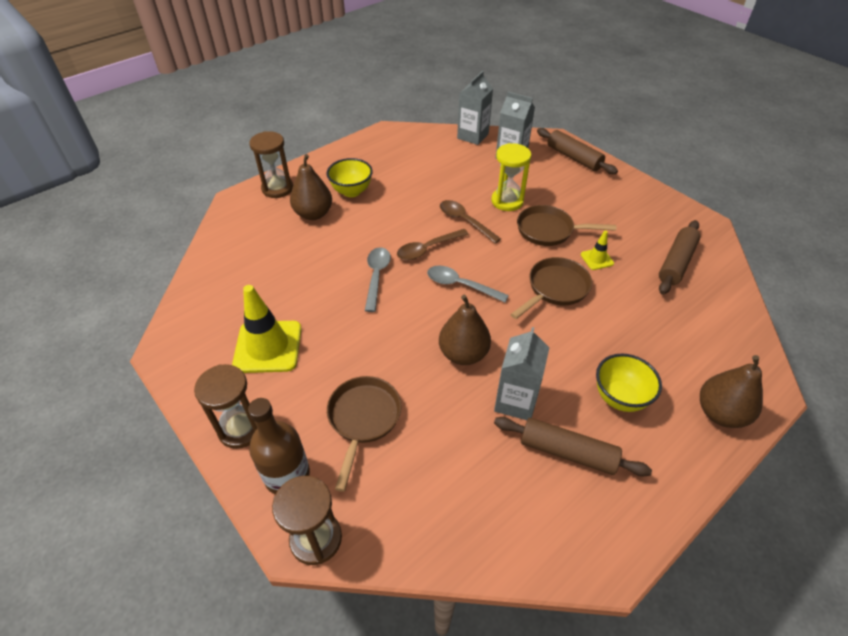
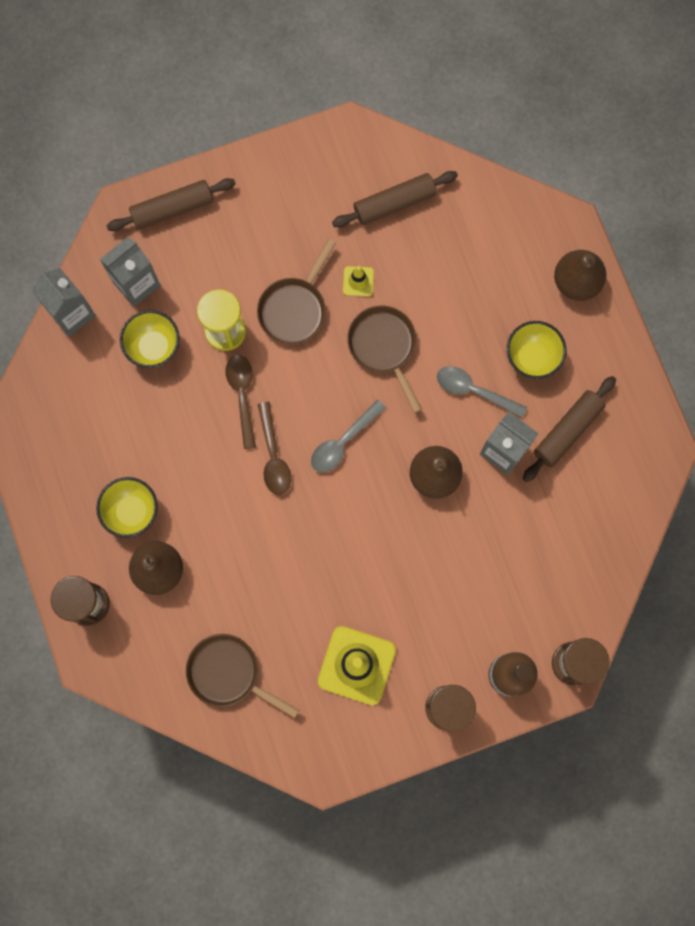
camera: 70 degrees left, 30 degrees up
(363, 419) = (475, 594): brown pan -> brown pan (228, 673)
(376, 276) = (296, 527): grey spoon -> grey spoon (474, 391)
(465, 221) = (242, 396): brown spoon -> brown spoon turned 105 degrees clockwise
(473, 173) = (154, 347): none -> yellow bowl
(676, 263) = (394, 203): brown rolling pin -> brown rolling pin turned 75 degrees counterclockwise

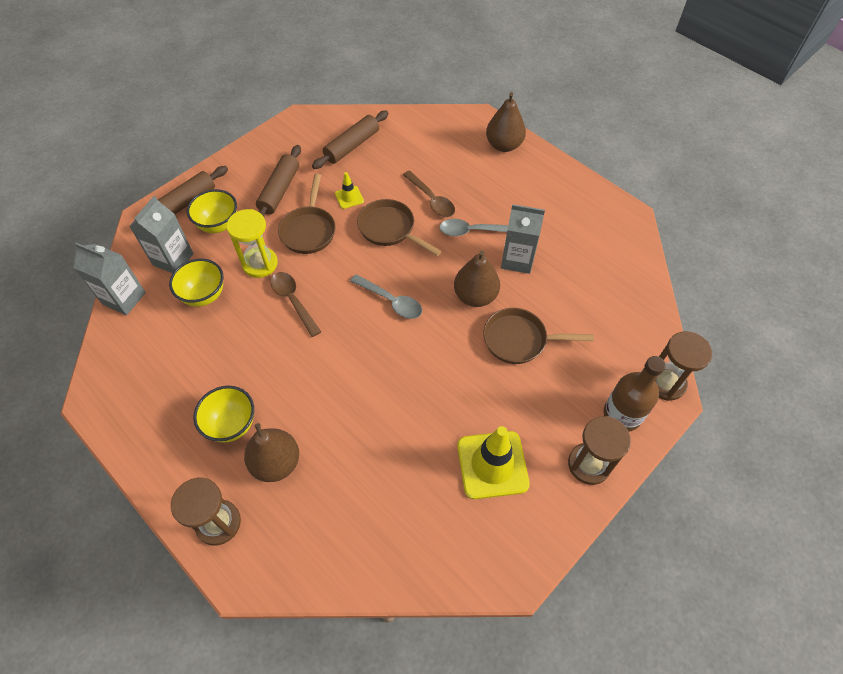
camera: 25 degrees left, 20 degrees down
(228, 673) = (380, 525): brown pan -> brown pan (519, 340)
(273, 456) = (339, 333): brown spoon -> brown spoon (431, 199)
(343, 442) = (391, 301): grey spoon -> grey spoon turned 75 degrees counterclockwise
(532, 358) = (501, 197): yellow bowl -> yellow bowl (219, 225)
(567, 431) = (555, 230): brown rolling pin -> brown rolling pin (280, 190)

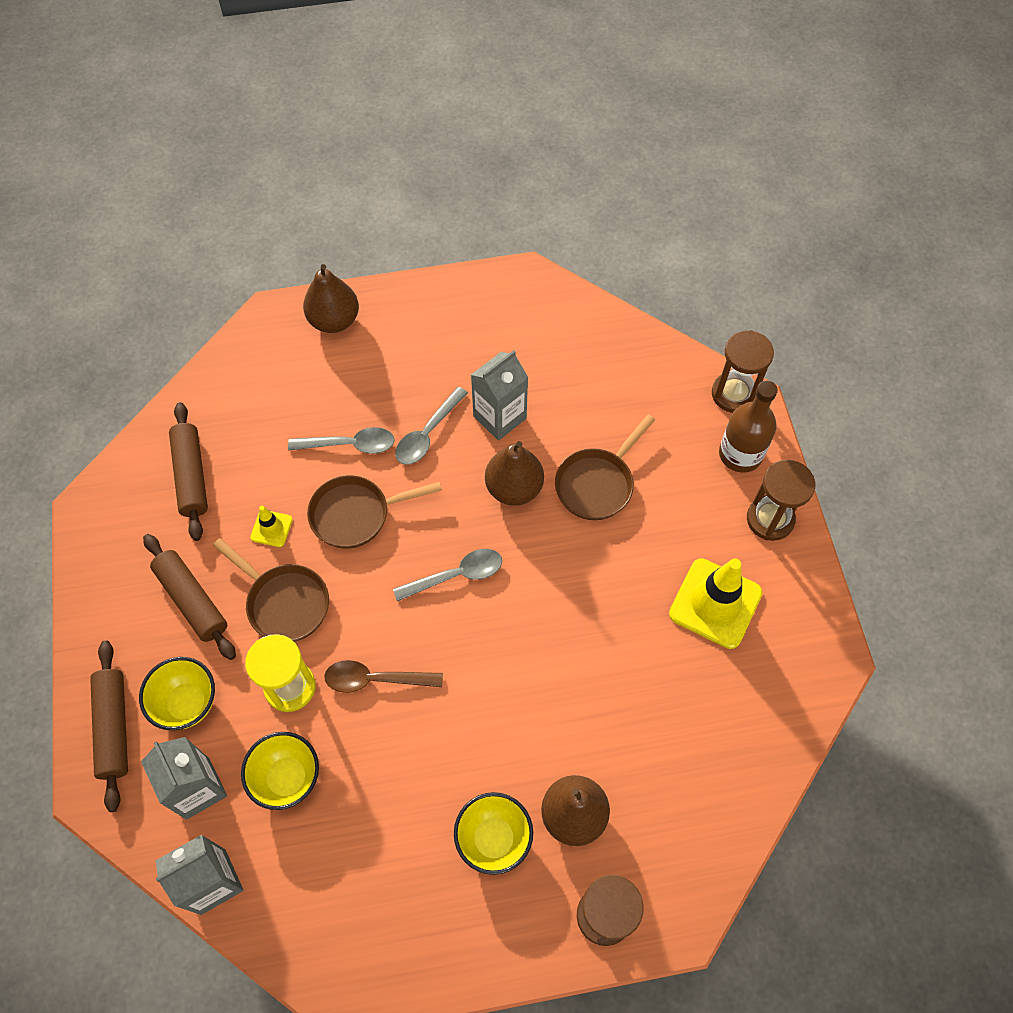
camera: 55 degrees left, 5 degrees up
(431, 199) = (349, 445): brown spoon -> grey spoon

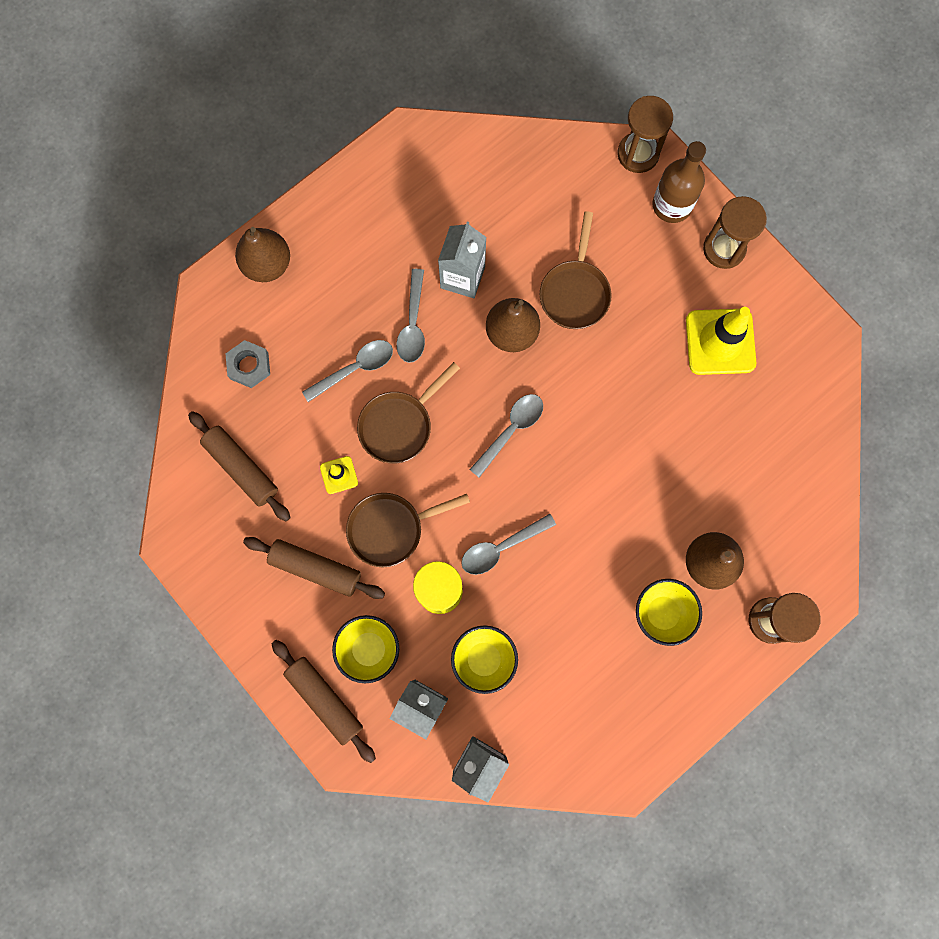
camera: 30 degrees left, 15 degrees up
(260, 394) = (249, 366): none -> grey nut
(284, 602) = (390, 528): brown pan -> brown pan turned 150 degrees clockwise
(375, 679) = (501, 547): brown spoon -> grey spoon

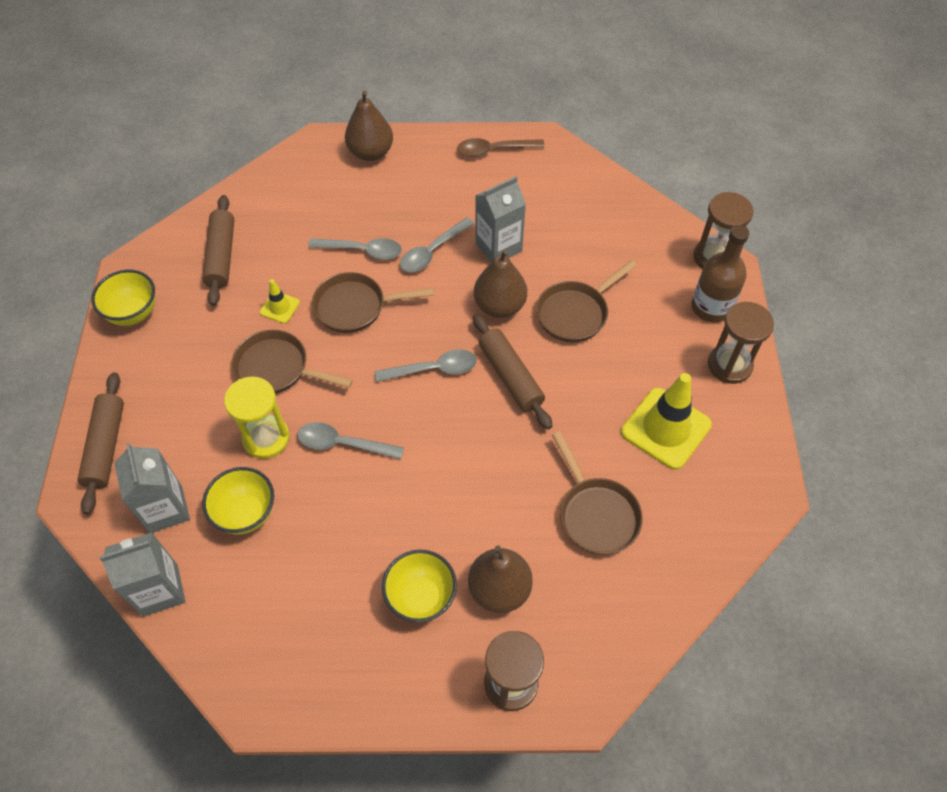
camera: 40 degrees right, 20 degrees down
(249, 366) = (294, 201): grey nut -> none
(315, 568) = (198, 354): brown rolling pin -> brown rolling pin (510, 376)
(369, 649) = (174, 437): yellow bowl -> yellow bowl (133, 313)
(372, 179) = (494, 150): none -> brown spoon
(726, 452) = (596, 514): none -> brown pan

